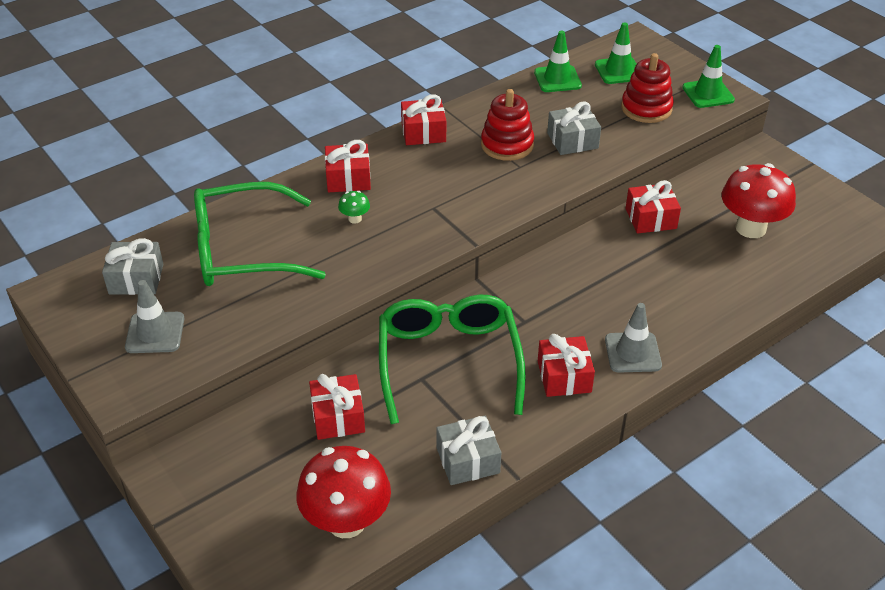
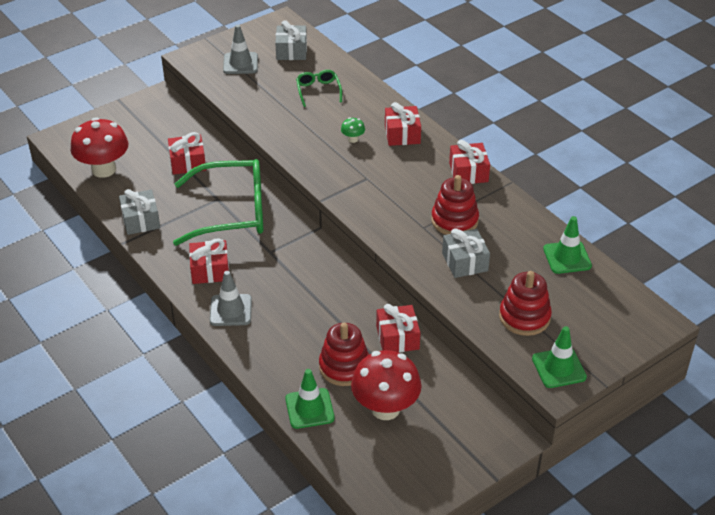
camera: 90 degrees right, 0 degrees up
(243, 250) = (318, 91): green glasses -> green glasses, size x0.45
(618, 71) = (590, 302): green traffic cone -> green traffic cone (309, 408)
(701, 257) = (344, 367): none -> red stacking toy

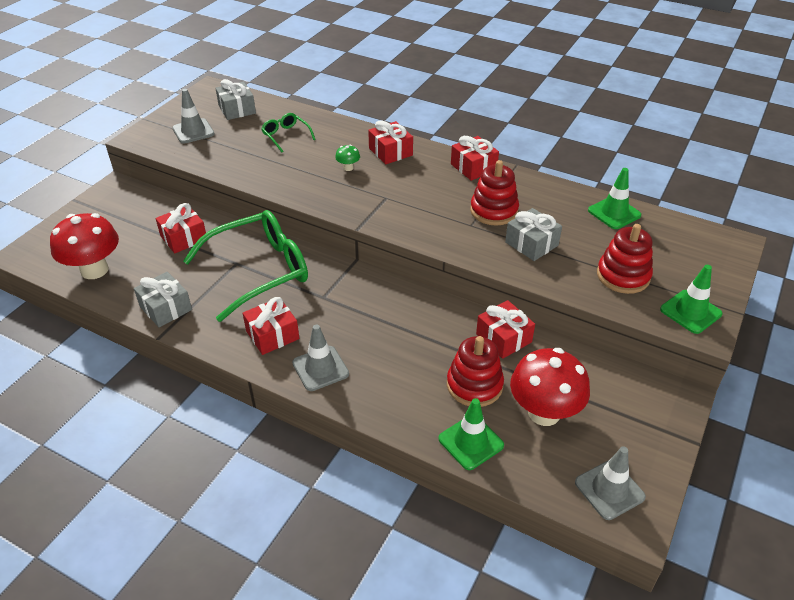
camera: 25 degrees left, 0 degrees up
(392, 483) = (609, 490): none -> grey traffic cone

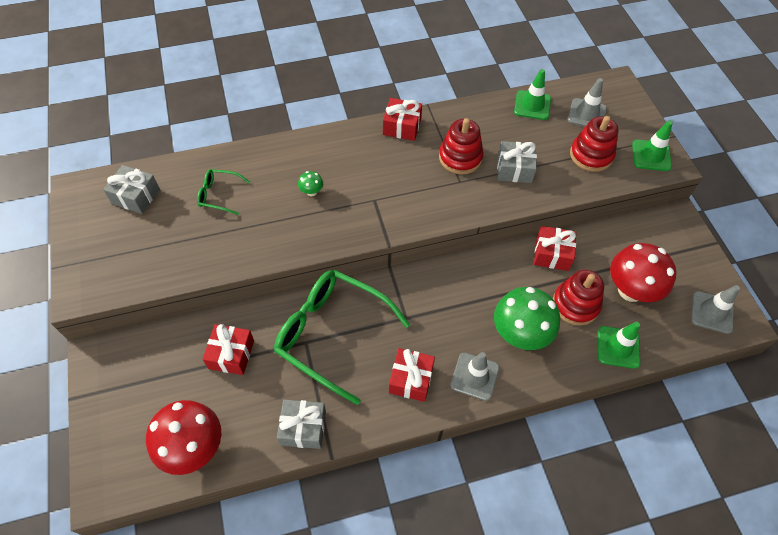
camera: 45 degrees left, 15 degrees up
(193, 131) = (125, 248): grey traffic cone -> grey traffic cone (587, 114)
(259, 271) = (332, 334): green glasses -> green glasses turned 75 degrees counterclockwise
(390, 152) = (325, 153): red gift -> none
(396, 369) = (520, 334): none -> green mushroom

